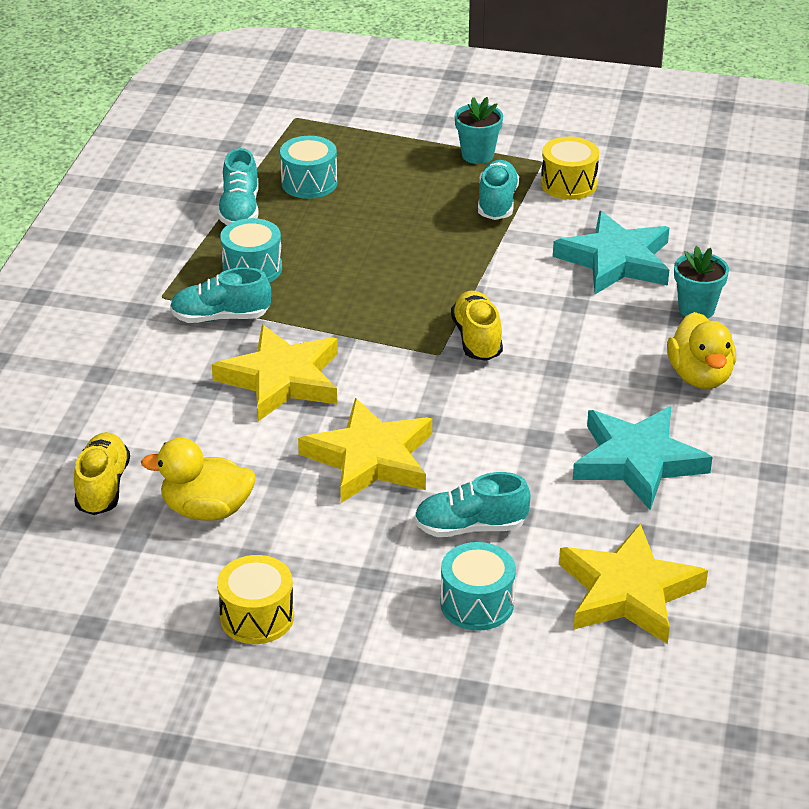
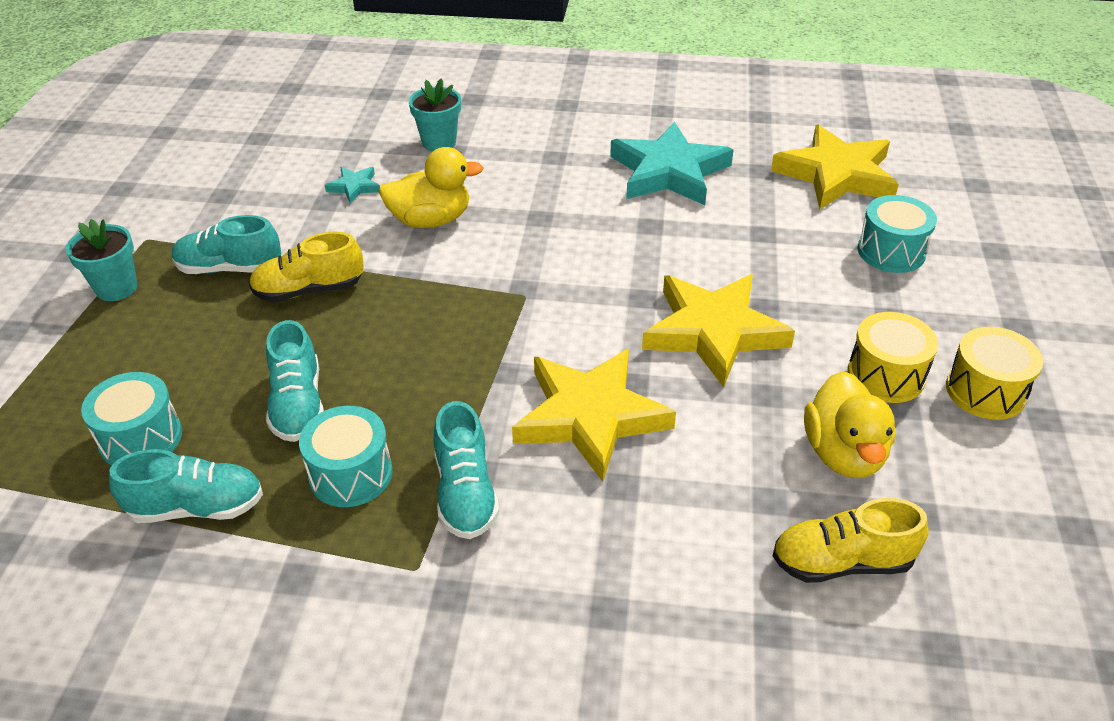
camera: 95 degrees left, 5 degrees up
(470, 527) = (792, 260): turquoise shoe -> turquoise shoe (298, 404)
(477, 339) = (496, 270): yellow shoe -> yellow shoe (309, 290)
(568, 184) = (201, 219): yellow drum -> yellow drum (886, 375)
(616, 260) = (354, 187): turquoise star -> turquoise star, size x0.44
(700, 376) = (541, 141): yellow duck -> yellow duck (431, 220)

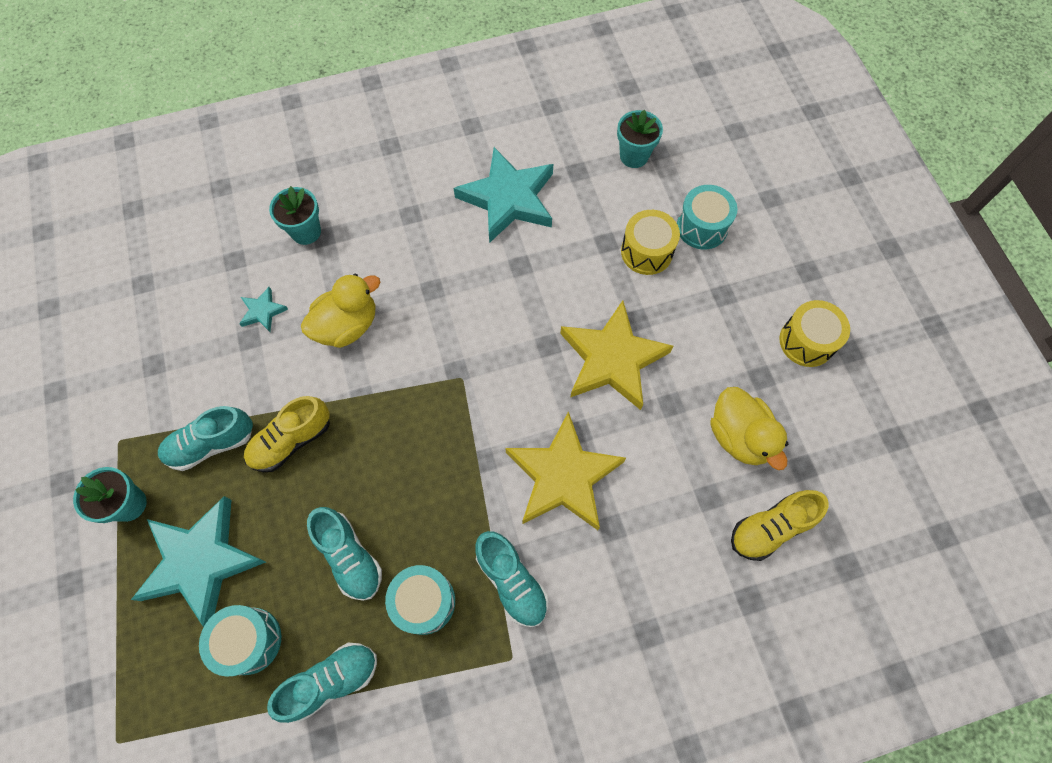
camera: 25 degrees left, 25 degrees up
(146, 355) = (201, 561): none -> turquoise star
(836, 175) = (634, 156): yellow star -> turquoise flower pot
(886, 375) = (740, 353): yellow drum -> yellow drum (646, 252)

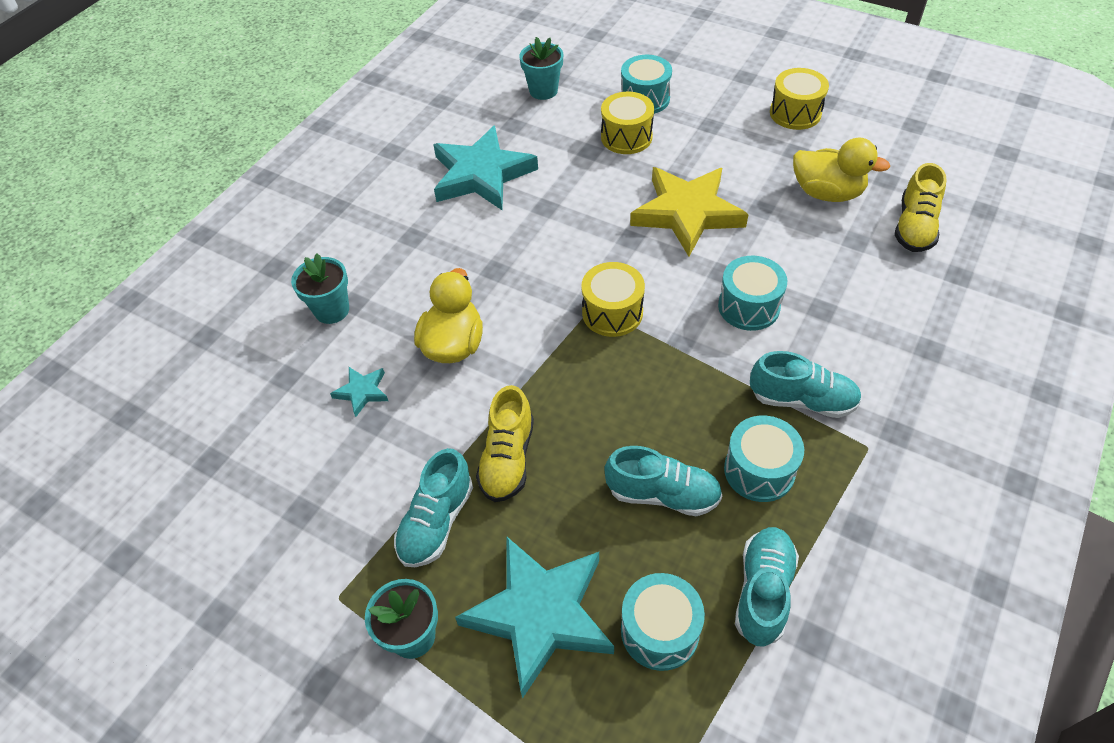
camera: 40 degrees left, 15 degrees down
(468, 394) = (612, 312): none -> yellow drum
(563, 476) = (748, 306): yellow star -> turquoise drum

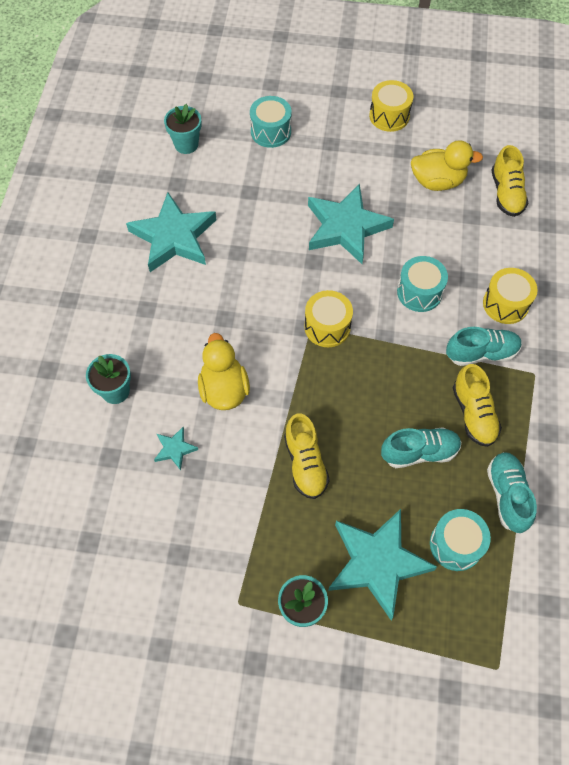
camera: 25 degrees left, 10 degrees up
(436, 522) = (278, 526): turquoise shoe -> none
(626, 137) = (272, 171): yellow drum -> yellow drum (505, 304)
(687, 213) = (346, 227): yellow star -> turquoise star
(759, 470) = (473, 414): turquoise drum -> yellow shoe

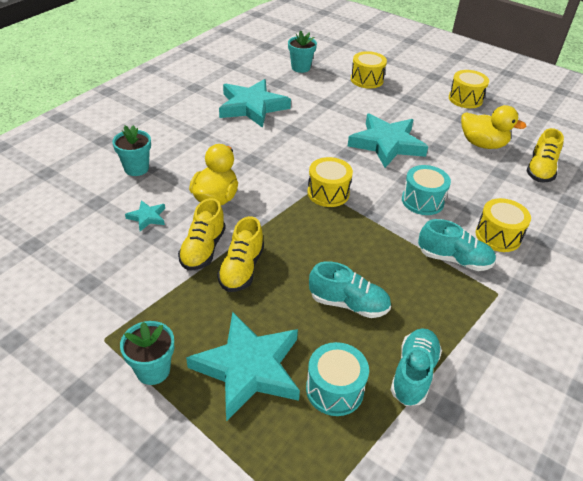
camera: 25 degrees right, 20 degrees down
(271, 131) = (367, 80): turquoise drum -> yellow drum
(473, 414) = (419, 298): yellow shoe -> yellow shoe (203, 249)

